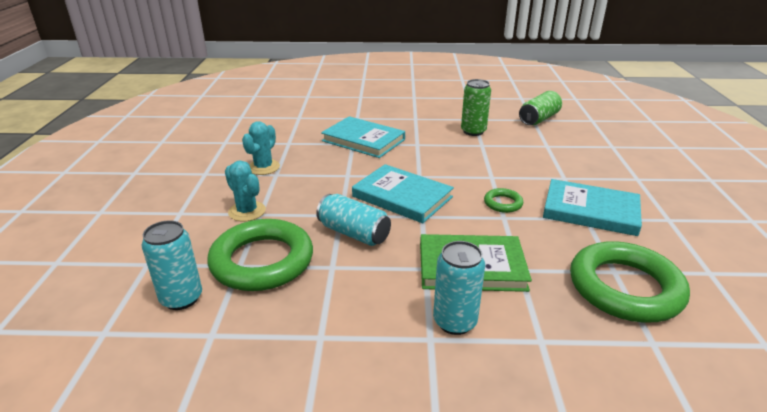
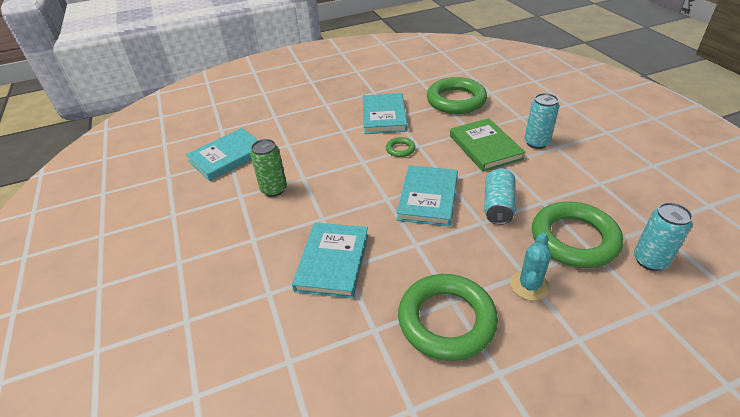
camera: 110 degrees left, 10 degrees up
(263, 167) = (446, 320): turquoise cactus -> green ring
(539, 119) = (227, 157): green can -> turquoise book

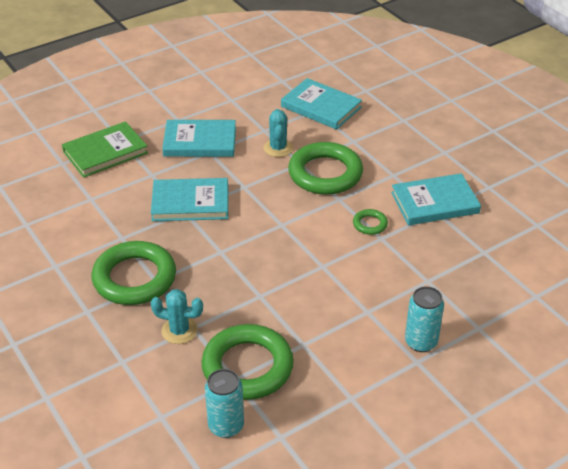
camera: 75 degrees right, 0 degrees up
(274, 189) = (278, 148): green can -> turquoise cactus
(428, 198) = (289, 254): turquoise book -> turquoise book (200, 142)
(456, 100) = (498, 263): green ring -> green ring (325, 173)
(485, 147) = (396, 294): green book -> green book (105, 152)
(498, 206) = (288, 307): turquoise can -> none

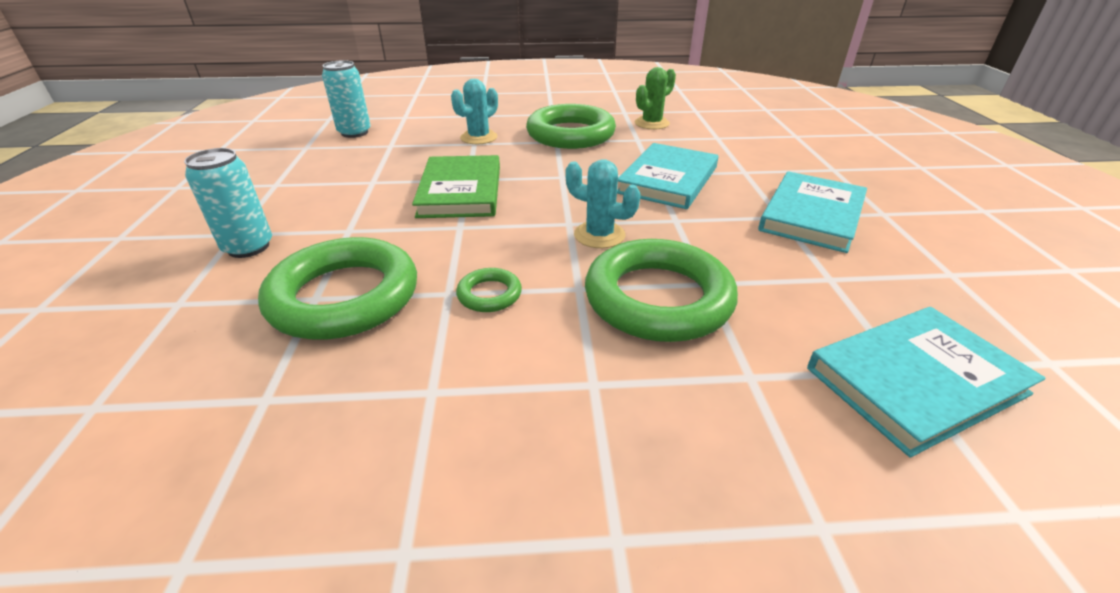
camera: 120 degrees right, 5 degrees down
(78, 240) = (651, 123): none -> green cactus
(105, 152) = (809, 157): green book -> green book (461, 191)
(247, 367) = (393, 152): green ring -> green ring (344, 296)
(278, 148) = (764, 275): turquoise cactus -> turquoise cactus (599, 235)
(435, 203) = (456, 403): turquoise book -> none

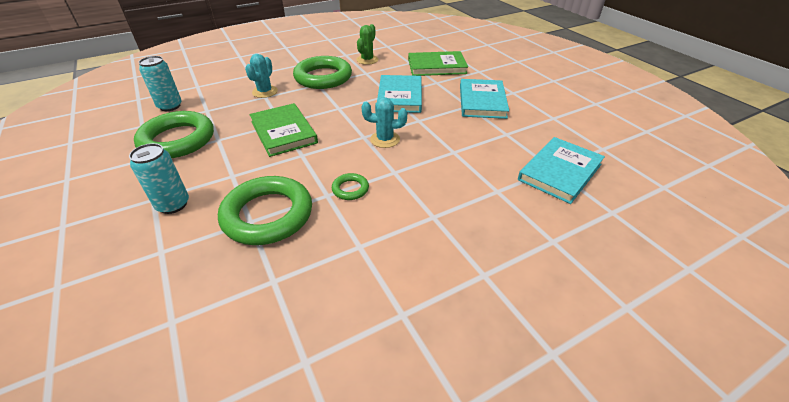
camera: 25 degrees left, 5 degrees up
(658, 298) = (436, 166): green ring -> green ring (177, 140)
(759, 150) = (436, 66): none -> green book

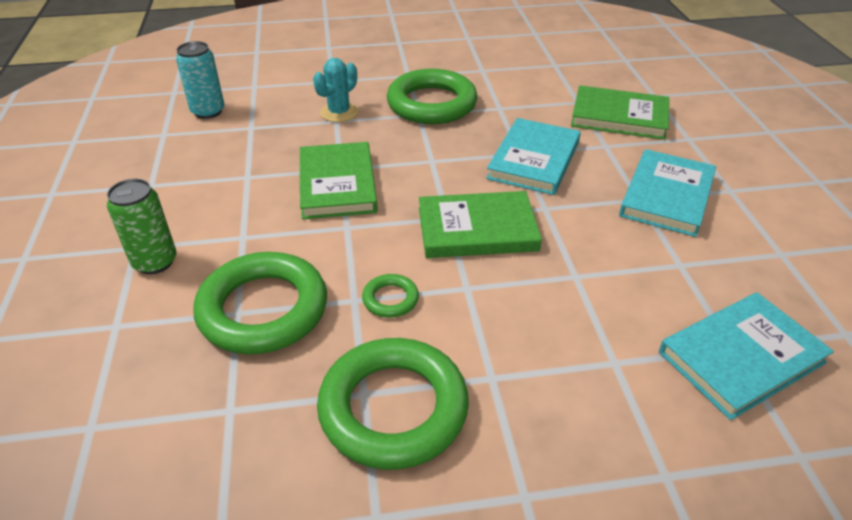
camera: 20 degrees right, 0 degrees up
(173, 204) = (155, 262): turquoise can -> green can
(177, 140) = (197, 166): green ring -> green ring (393, 408)
(367, 60) = (511, 85): green cactus -> none
(385, 139) = (477, 229): turquoise cactus -> green book

